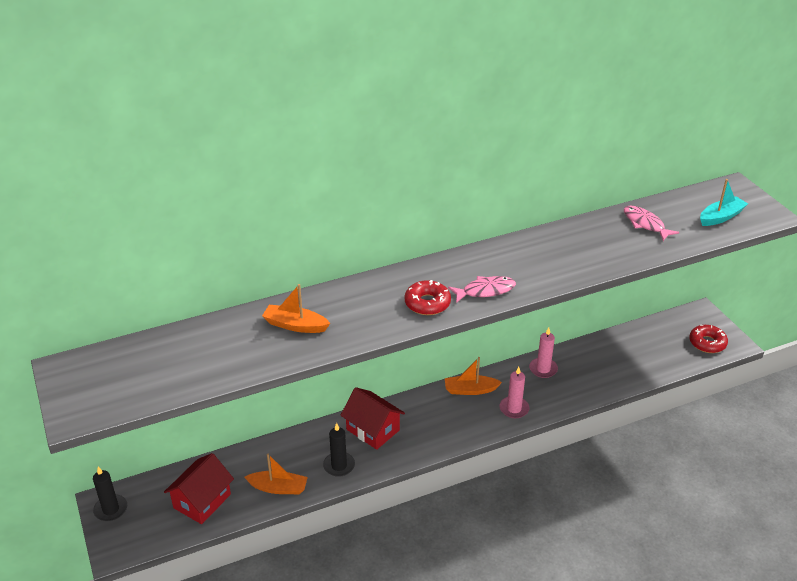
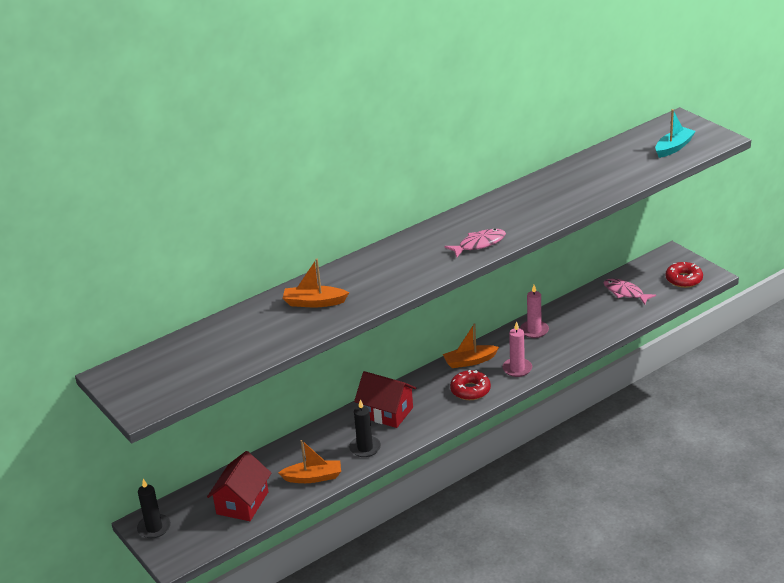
camera: 10 degrees left, 5 degrees down
(427, 303) = (429, 263): red donut -> red donut (470, 390)
(645, 224) = (607, 165): pink fish -> pink fish (625, 293)

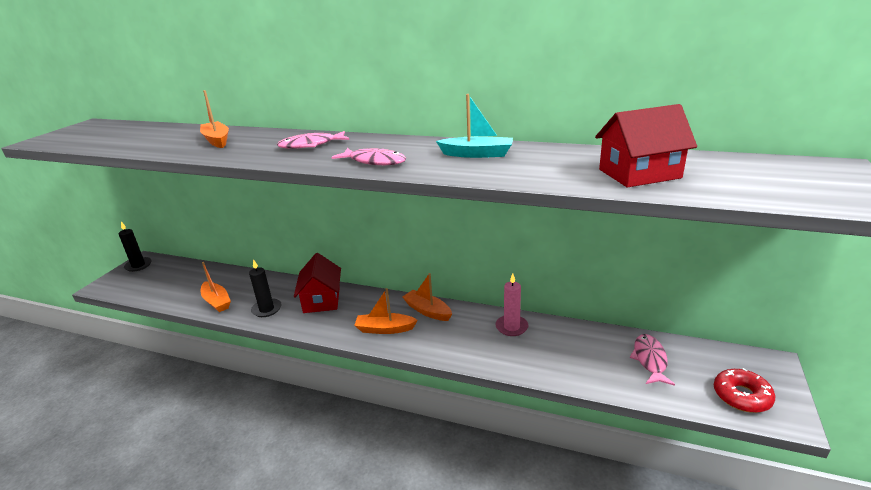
camera: 55 degrees right, 5 degrees down
(242, 503) = (175, 285): red house -> red house (639, 174)
(399, 261) = (311, 145): none -> pink fish
(470, 390) = (385, 329): red donut -> orange boat
(517, 369) = (441, 342): pink candle -> none
(674, 147) = (763, 184): turquoise boat -> turquoise boat (477, 154)

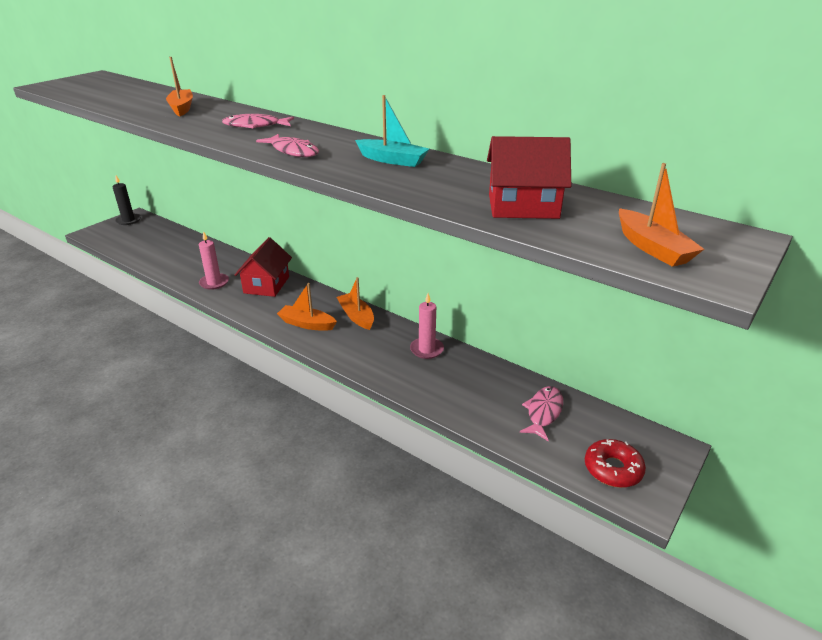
camera: 15 degrees right, 5 degrees up
(217, 301) = (176, 267): orange boat -> orange boat (652, 248)
(266, 309) = (214, 283): black candle -> pink candle

